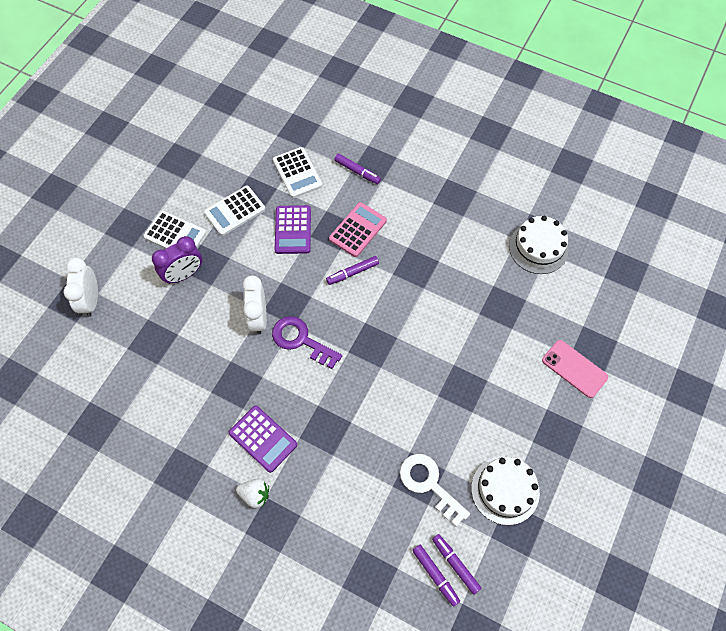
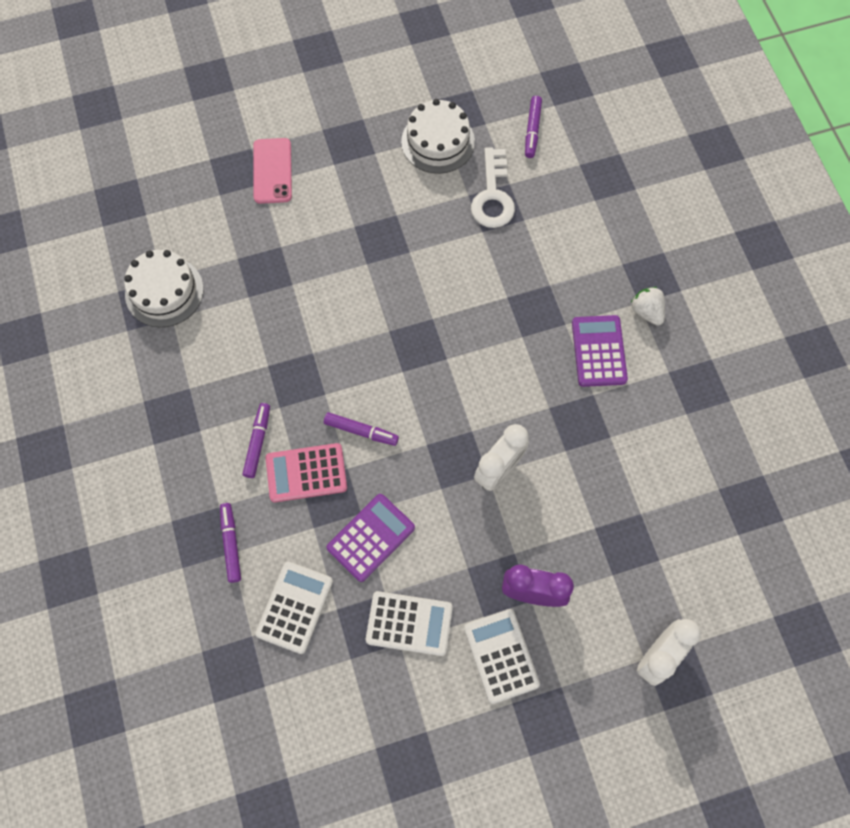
camera: 135 degrees left, 5 degrees up
(301, 340) = (479, 409): purple key -> none
(435, 575) = (555, 136): purple marker -> purple marker (257, 442)

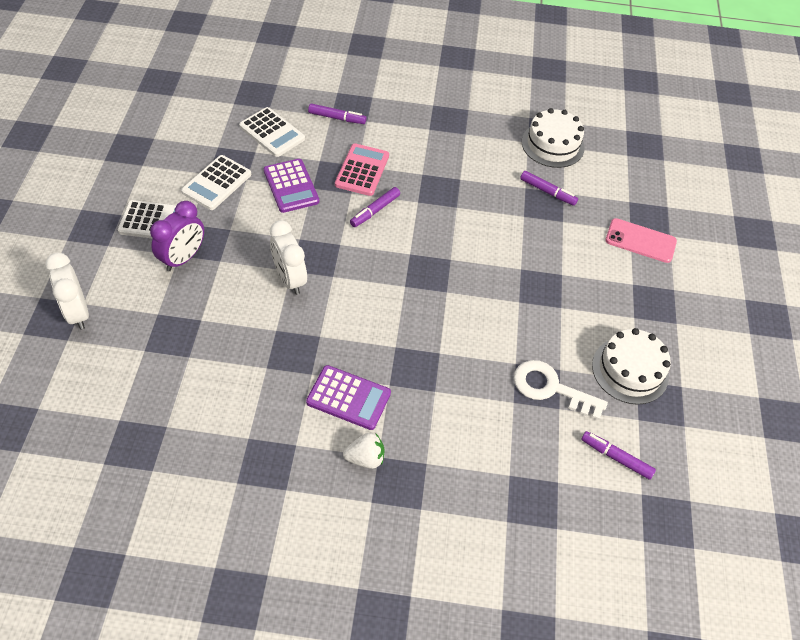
camera: 110 degrees right, 15 degrees down
(257, 442) = (402, 154): purple marker -> purple marker (547, 192)

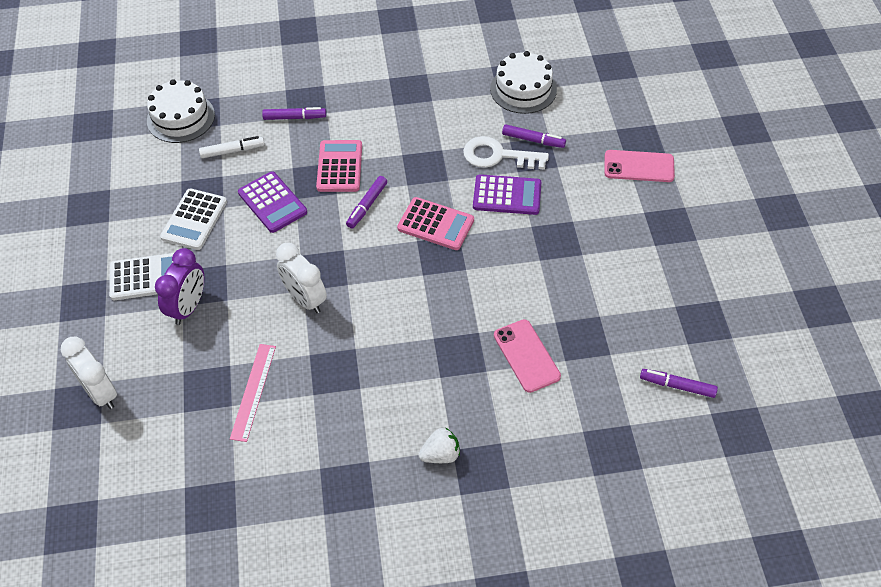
camera: 10 degrees left, 0 degrees up
(213, 350) = (253, 391): none -> pink ruler
(272, 132) = (232, 151): white calculator -> white marker
(348, 398) = (404, 401): purple calculator -> purple calculator (507, 195)
(432, 244) = (435, 224): none -> pink calculator
(478, 387) = (526, 356): none -> pink phone
(550, 388) = (596, 337): white key -> white key (497, 156)
(630, 370) = (666, 298): white cake -> white cake (180, 117)

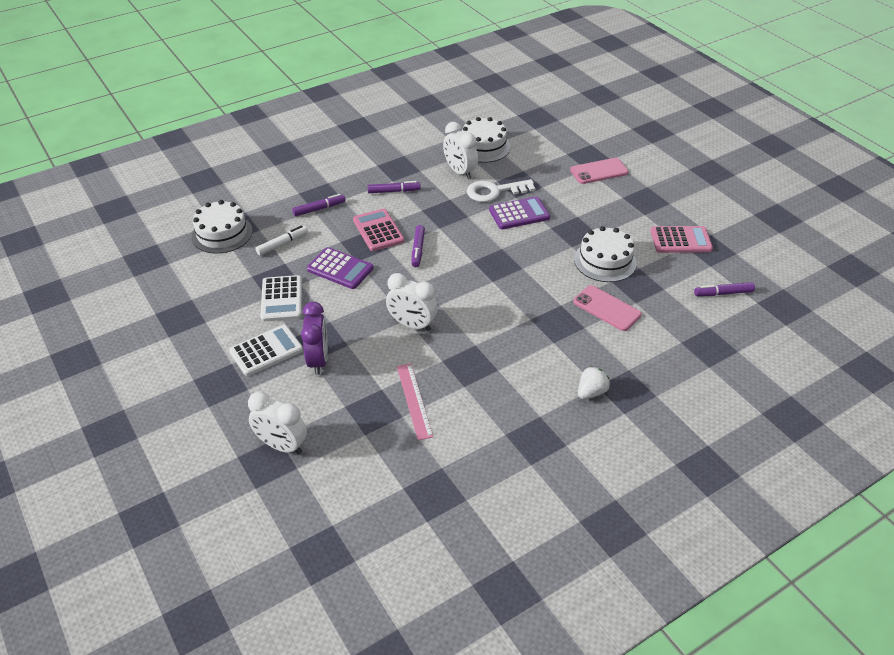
camera: 25 degrees left, 10 degrees down
(435, 224) = (479, 246): pink calculator -> pink calculator (680, 240)
(475, 116) = (460, 172): none -> white clock
(533, 140) = (513, 175): purple marker -> purple marker (394, 191)
(565, 293) = (605, 261): none -> white cake

